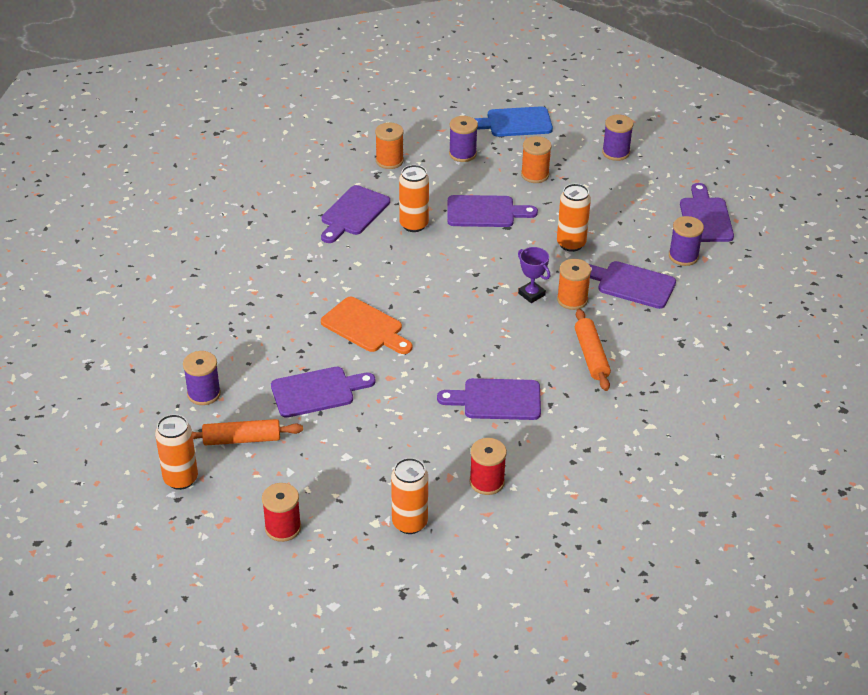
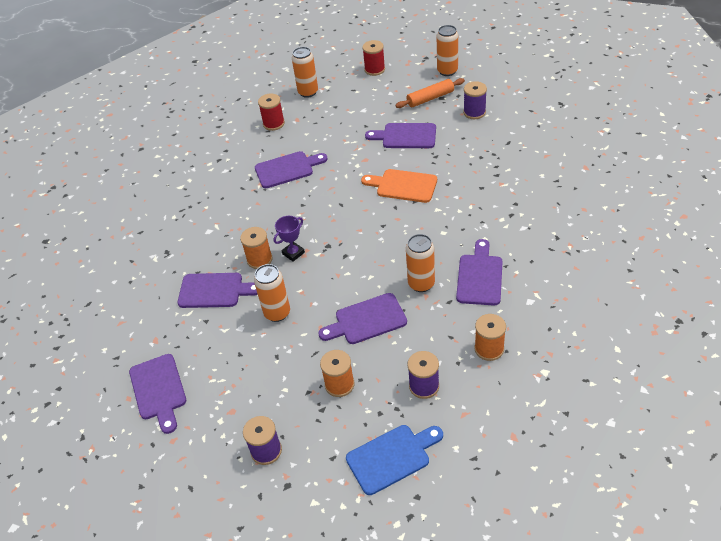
camera: 165 degrees right, 5 degrees up
(317, 391) = (405, 136): purple cutting board -> purple cutting board turned 45 degrees clockwise
(531, 294) = (293, 253): purple trophy -> purple trophy turned 75 degrees counterclockwise
(591, 355) = (232, 220): orange rolling pin -> none
(683, 256) = (174, 335): purple spool -> none

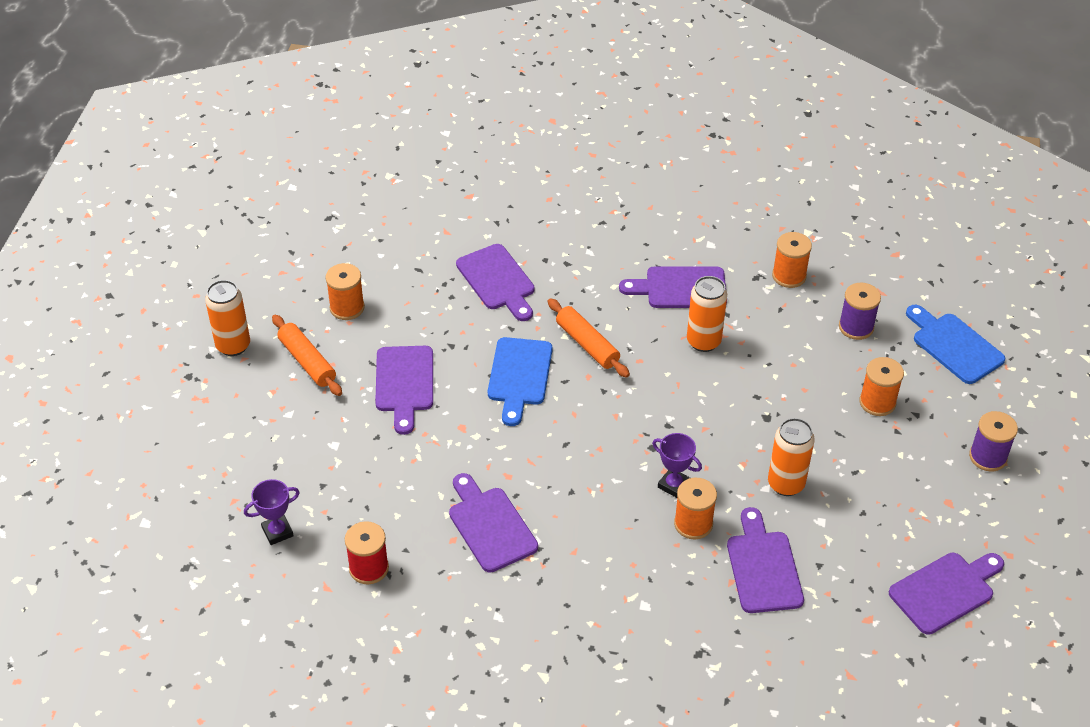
camera: 105 degrees left, 0 degrees up
(308, 92) = (277, 532): orange can -> purple trophy
(367, 320) = (774, 388): purple cutting board -> purple cutting board (497, 280)
(374, 69) = (217, 443): red spool -> none
(403, 186) = (519, 376): orange cutting board -> blue cutting board
(427, 220) = (587, 344): none -> orange rolling pin
(474, 112) = (347, 308): purple spool -> orange spool

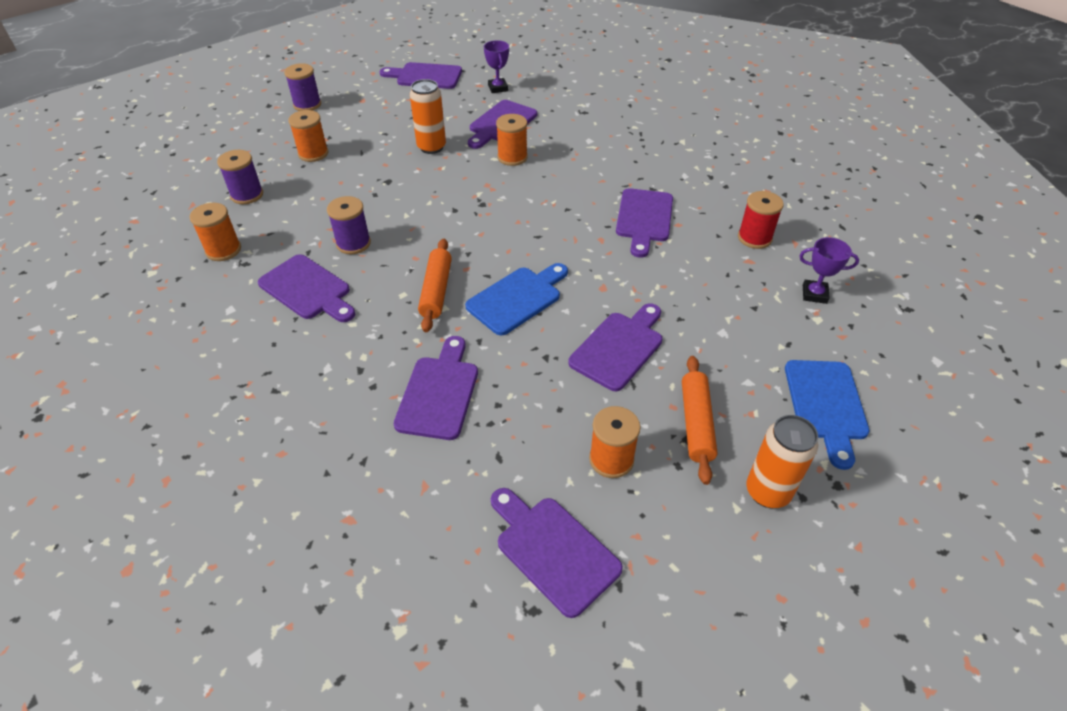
camera: 140 degrees left, 0 degrees up
(341, 246) = (553, 550): none -> purple cutting board
(673, 485) = (497, 179): purple trophy -> purple trophy (498, 88)
(703, 341) = (353, 243): orange can -> purple spool
(954, 346) = (217, 154): blue cutting board -> blue cutting board (826, 405)

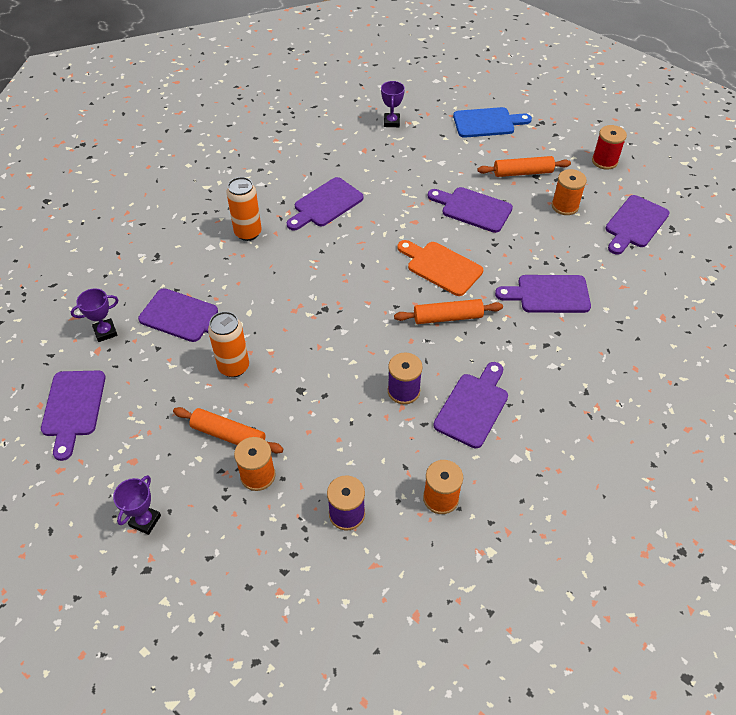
camera: 100 degrees left, 5 degrees up
(307, 105) = (145, 521): purple spool -> purple trophy
(361, 142) = (228, 435): none -> orange rolling pin
(512, 157) = (246, 298): orange spool -> none
(517, 298) = (441, 267): blue cutting board -> orange cutting board
(644, 218) = (325, 204): purple cutting board -> purple cutting board turned 135 degrees clockwise
(754, 238) = (337, 147): red spool -> red spool (604, 161)
(767, 492) = (558, 146): orange can -> orange can (248, 233)

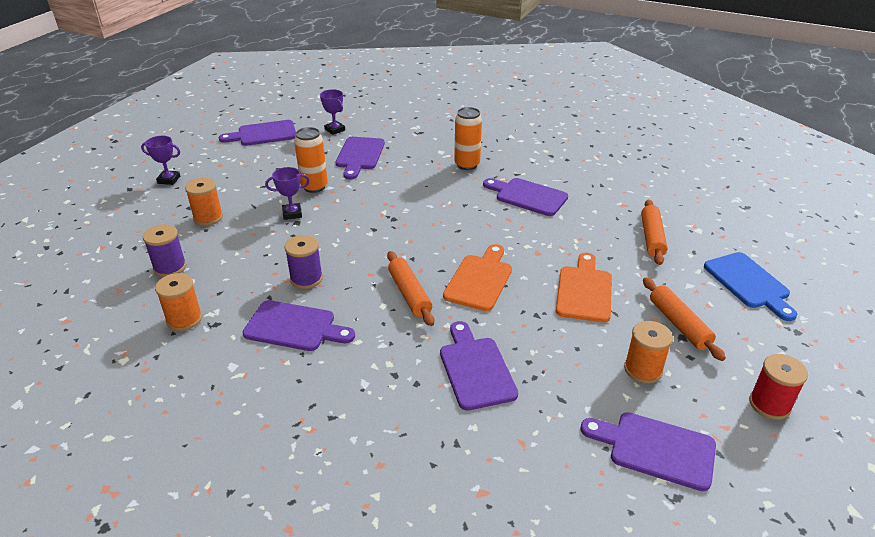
camera: 75 degrees right, 15 degrees down
(228, 435) = (246, 198): orange rolling pin -> orange rolling pin (652, 237)
(391, 122) = (683, 214): purple trophy -> purple trophy (292, 214)
(473, 209) = (584, 291): purple cutting board -> orange cutting board

